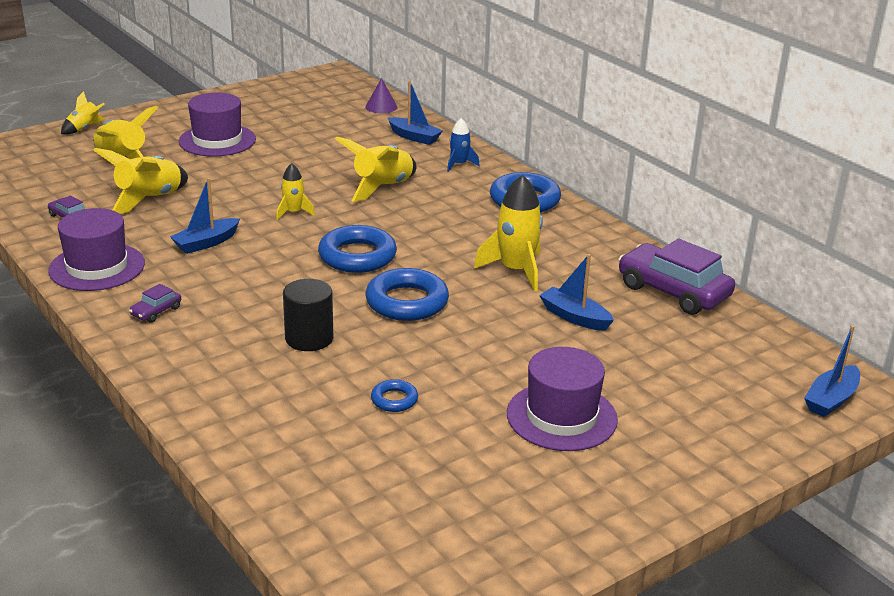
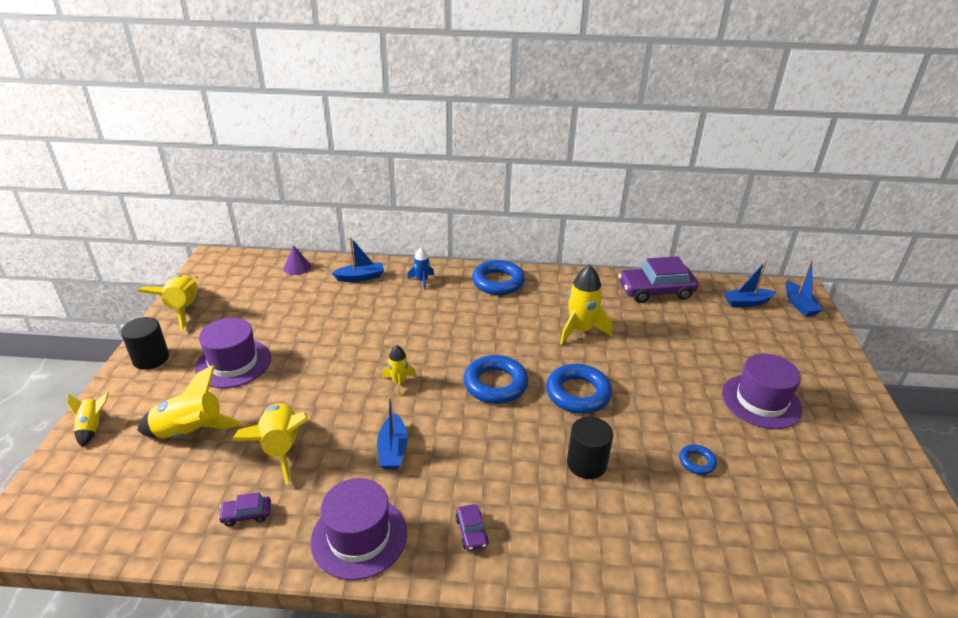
camera: 50 degrees left, 5 degrees up
(179, 111) = (151, 358): none -> black cylinder
(382, 188) = (413, 326): yellow rocket -> yellow rocket (183, 309)
(574, 317) = (654, 338): blue boat -> blue boat (747, 302)

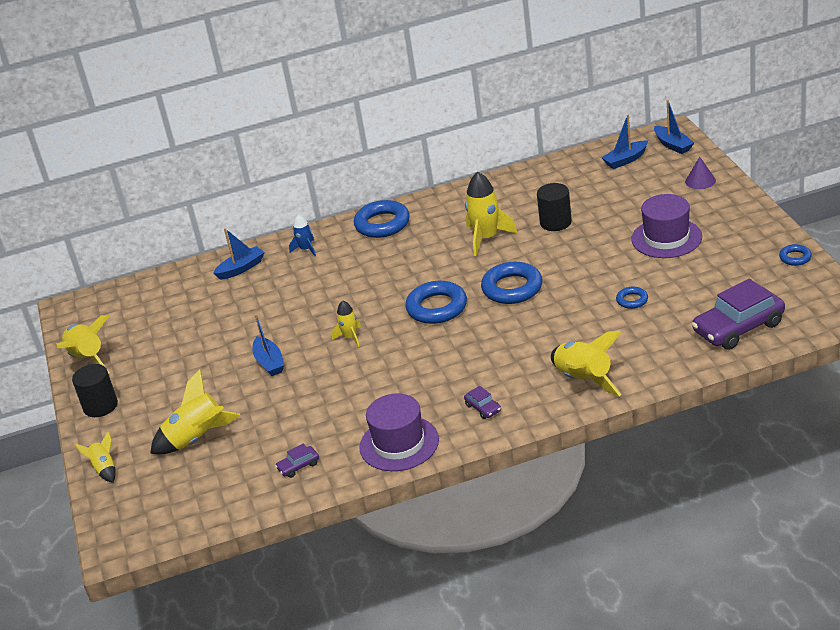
camera: 15 degrees left, 0 degrees up
(233, 363) = (184, 380): purple hat -> none
(281, 448) = (287, 419): yellow rocket -> yellow rocket (584, 380)
(297, 267) = (167, 283): purple cone -> purple cone (700, 181)
(393, 450) = (383, 384): blue boat -> blue boat (269, 362)
(586, 463) = (546, 334): black cylinder -> black cylinder (555, 222)
(655, 291) = (538, 179): purple car -> purple car (738, 328)
(908, 487) = (795, 258): none -> blue ring

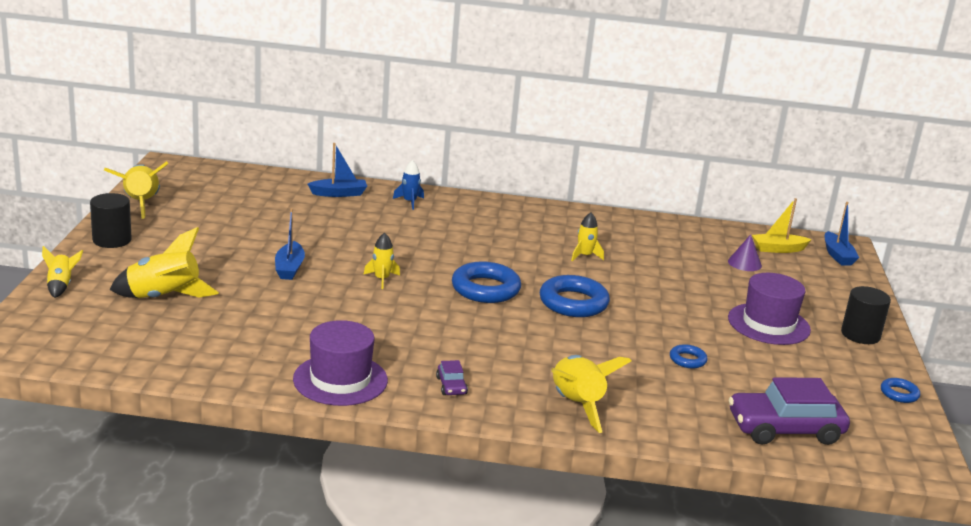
camera: 15 degrees right, 10 degrees down
(298, 466) = (228, 357): purple car -> none
(382, 224) = (497, 210): blue ring -> none
(486, 238) = (585, 256): yellow rocket -> yellow rocket, size x0.56
(555, 222) = (664, 270): black cylinder -> black cylinder (860, 335)
(625, 160) = (778, 249): blue boat -> yellow boat
(700, 181) = (843, 292): purple cone -> purple cone (744, 263)

